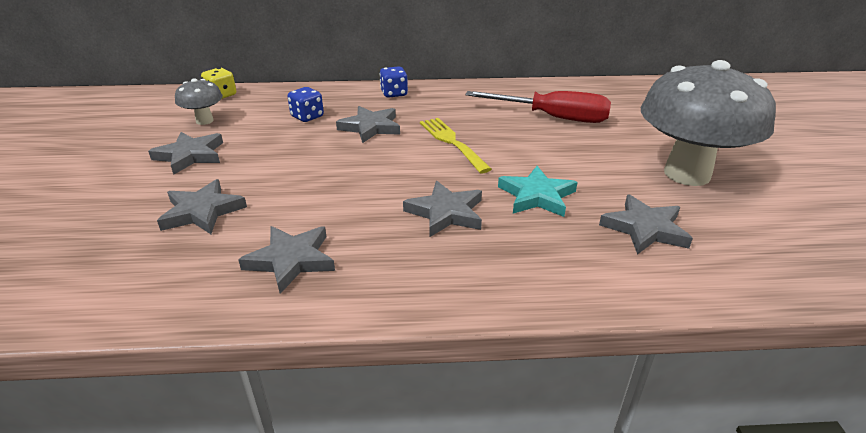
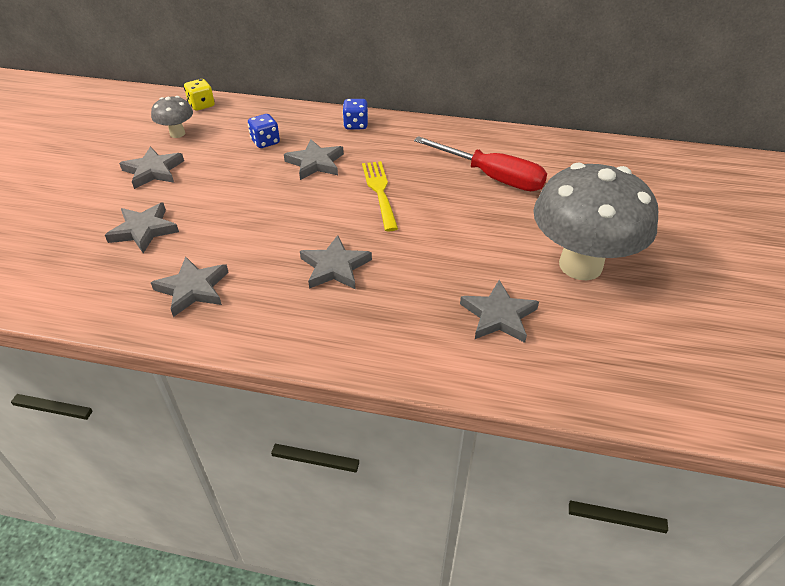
camera: 15 degrees right, 10 degrees up
(537, 196) = (423, 264): turquoise star -> none

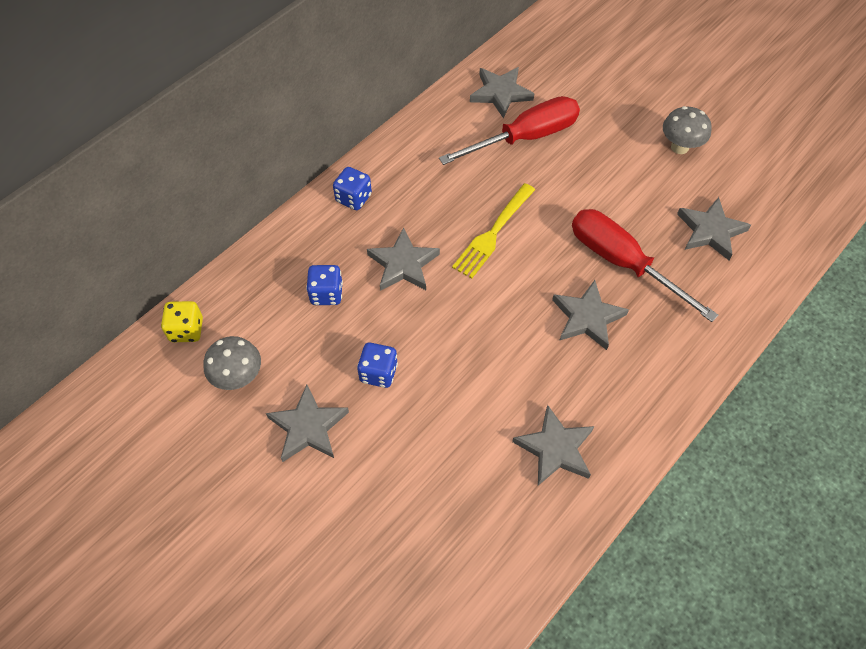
camera: 60 degrees left, 15 degrees up
(144, 230) = (426, 468): grey star -> grey star (500, 93)
(213, 183) = (378, 373): none -> blue dice
(380, 192) = (493, 232): yellow fork -> yellow fork turned 75 degrees counterclockwise
(410, 270) = (622, 263): none -> red screwdriver
(580, 265) = (679, 147): grey mushroom -> grey mushroom, size x0.45

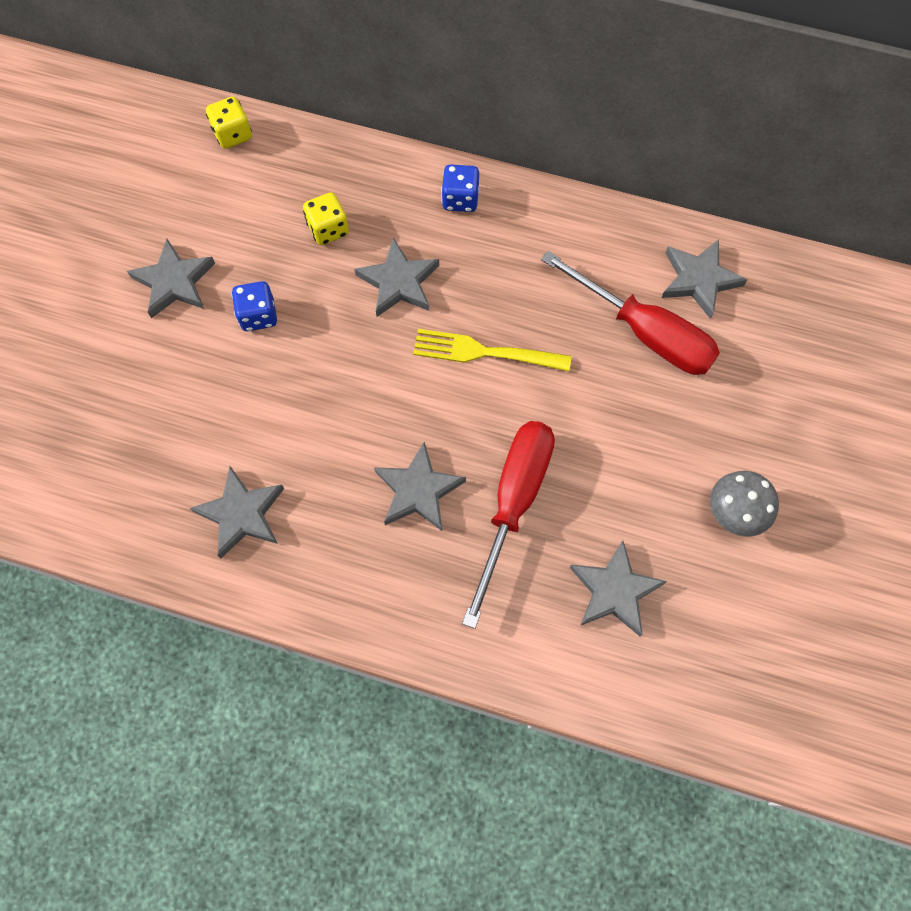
camera: 65 degrees right, 10 degrees up
(238, 377) = (202, 200): grey mushroom -> none
(326, 294) = (328, 229): blue dice -> yellow dice

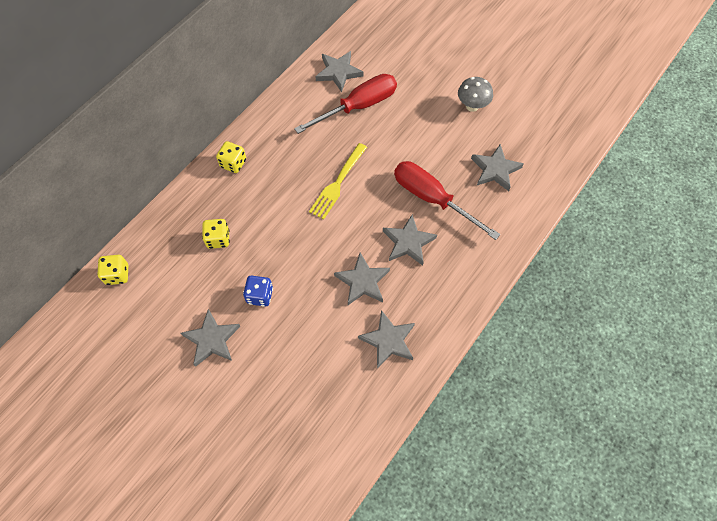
camera: 70 degrees left, 5 degrees down
(399, 282) = (273, 212): grey star -> grey star (362, 281)
(460, 199) = (233, 163): blue dice -> yellow dice

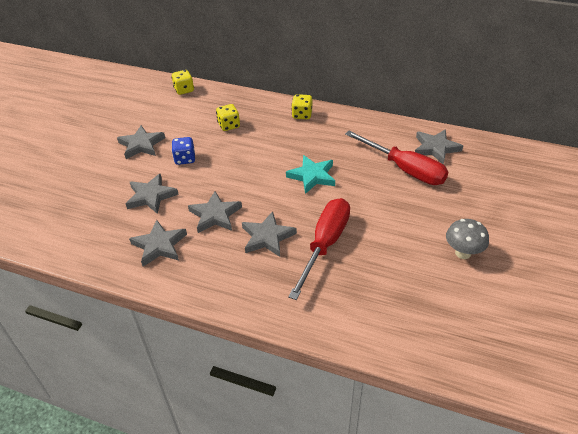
camera: 75 degrees right, 20 degrees down
(338, 183) = (312, 176): yellow fork -> turquoise star
(495, 170) = (388, 290): grey star -> grey star (151, 196)

